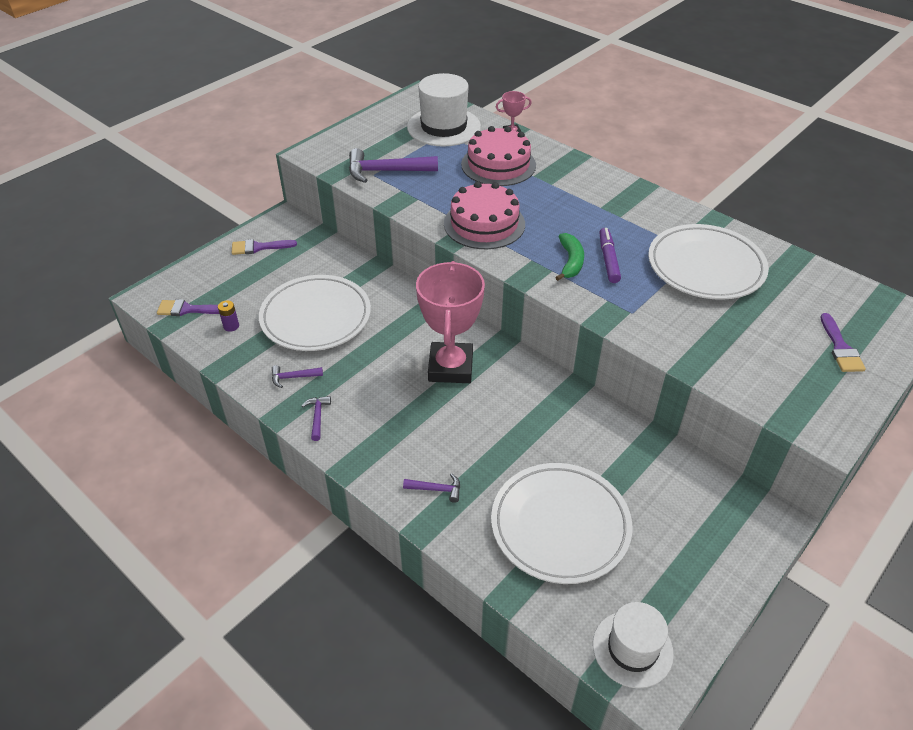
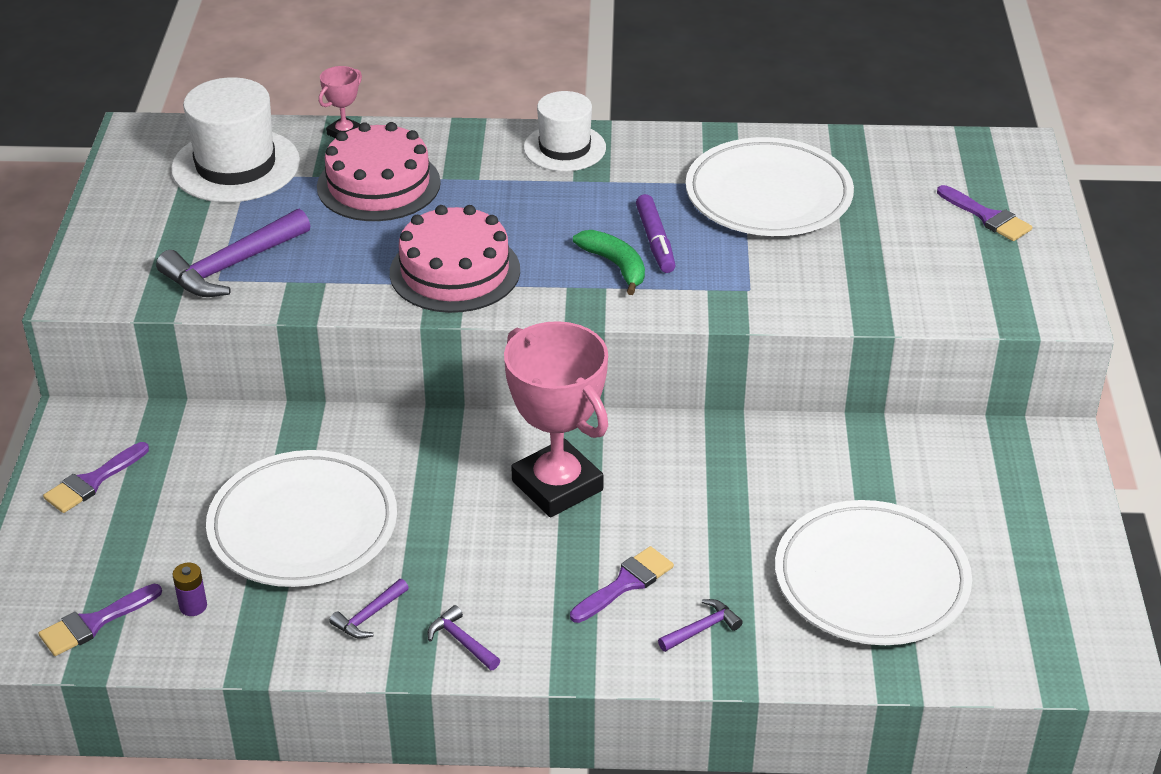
camera: 40 degrees left, 5 degrees down
(426, 439) = (625, 583): none -> purple brush
(608, 260) = (655, 241): purple marker -> purple marker turned 150 degrees counterclockwise
(632, 649) = (1060, 648): white hat -> white hat (564, 148)

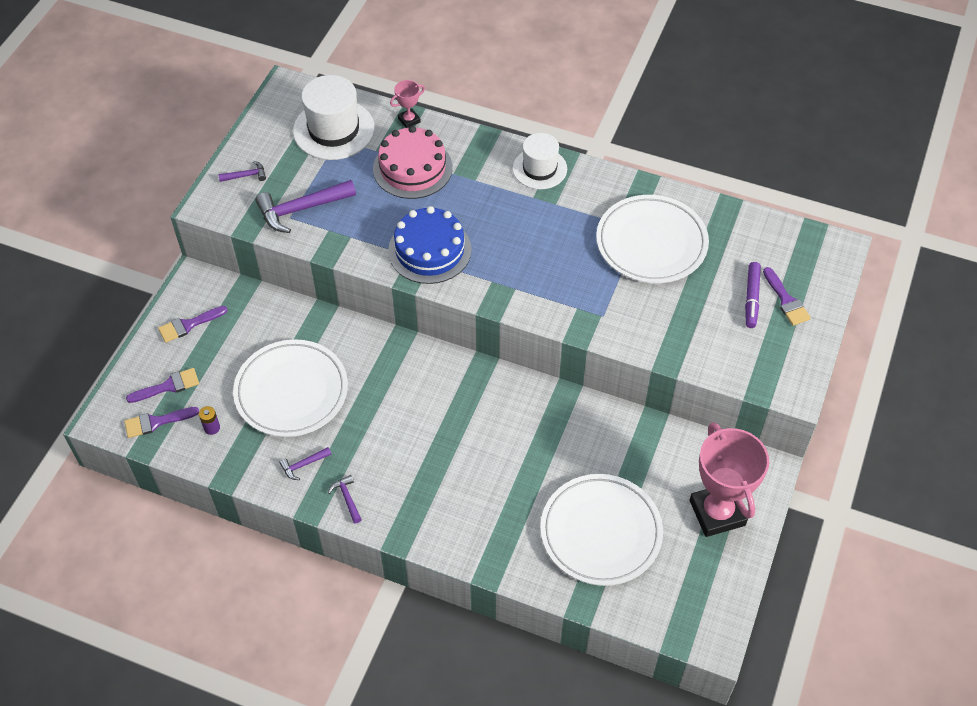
camera: 20 degrees right, 15 degrees up
(455, 271) = (429, 250): pink cake -> blue cake
(557, 485) = (446, 407): pink trophy -> pink trophy (717, 513)
(615, 266) = (528, 273): green banana -> none
(625, 583) = (456, 489): purple brush -> purple brush (168, 386)
(655, 241) = (562, 260): purple marker -> purple marker (751, 298)
(702, 628) = (486, 534): purple hammer -> purple hammer (246, 175)

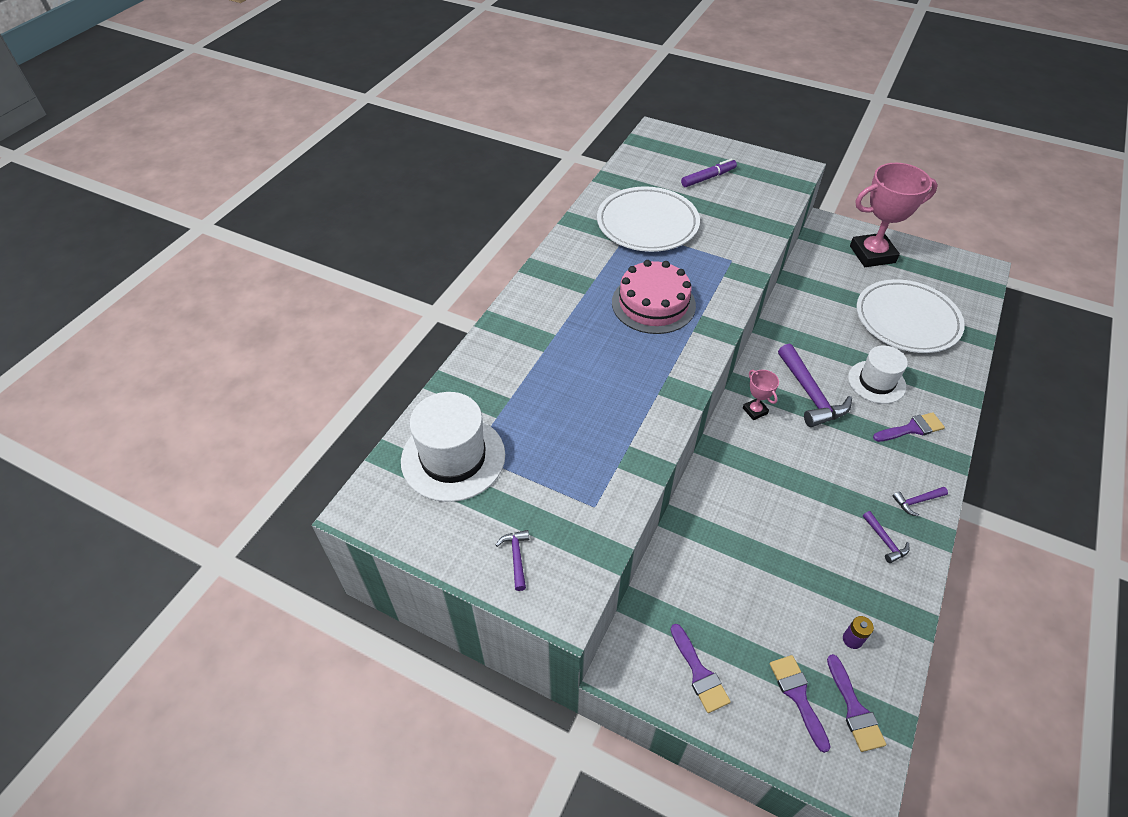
camera: 85 degrees left, 5 degrees down
(291, 391) = (790, 552): white plate -> none
(301, 209) = (582, 494): purple hammer -> purple hammer (810, 394)
(409, 120) = (454, 384): pink trophy -> pink trophy (755, 411)
(412, 168) = (530, 385): pink cake -> pink cake (653, 304)
(429, 250) = (651, 376): blue cake -> none
(539, 168) = (547, 286): white hat -> white hat (876, 382)
(751, 298) = (708, 178): purple marker -> purple marker turned 45 degrees counterclockwise
(786, 300) = (709, 161): purple brush -> purple brush (911, 428)

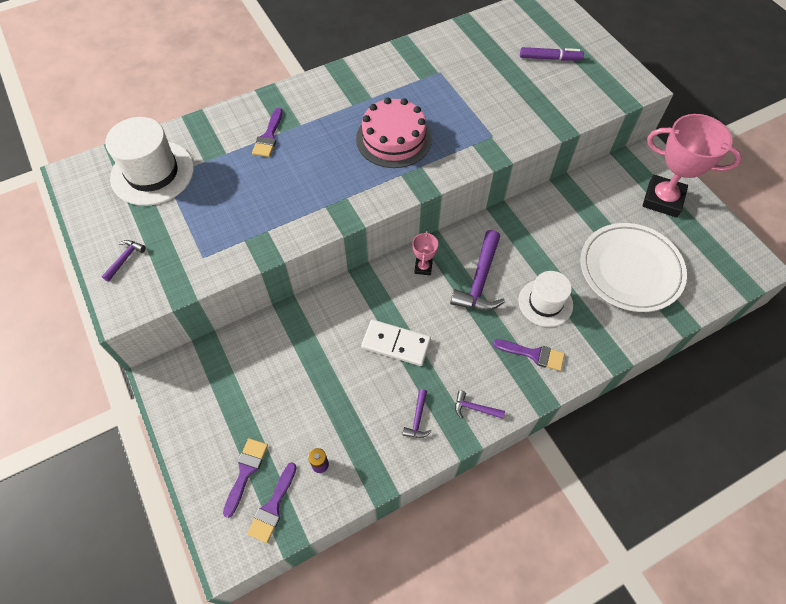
camera: 35 degrees right, 10 degrees up
(647, 224) = (457, 74): white plate -> none
(699, 673) = (201, 413): purple brush -> purple brush (268, 136)
(802, 490) = (396, 344): none -> white domino

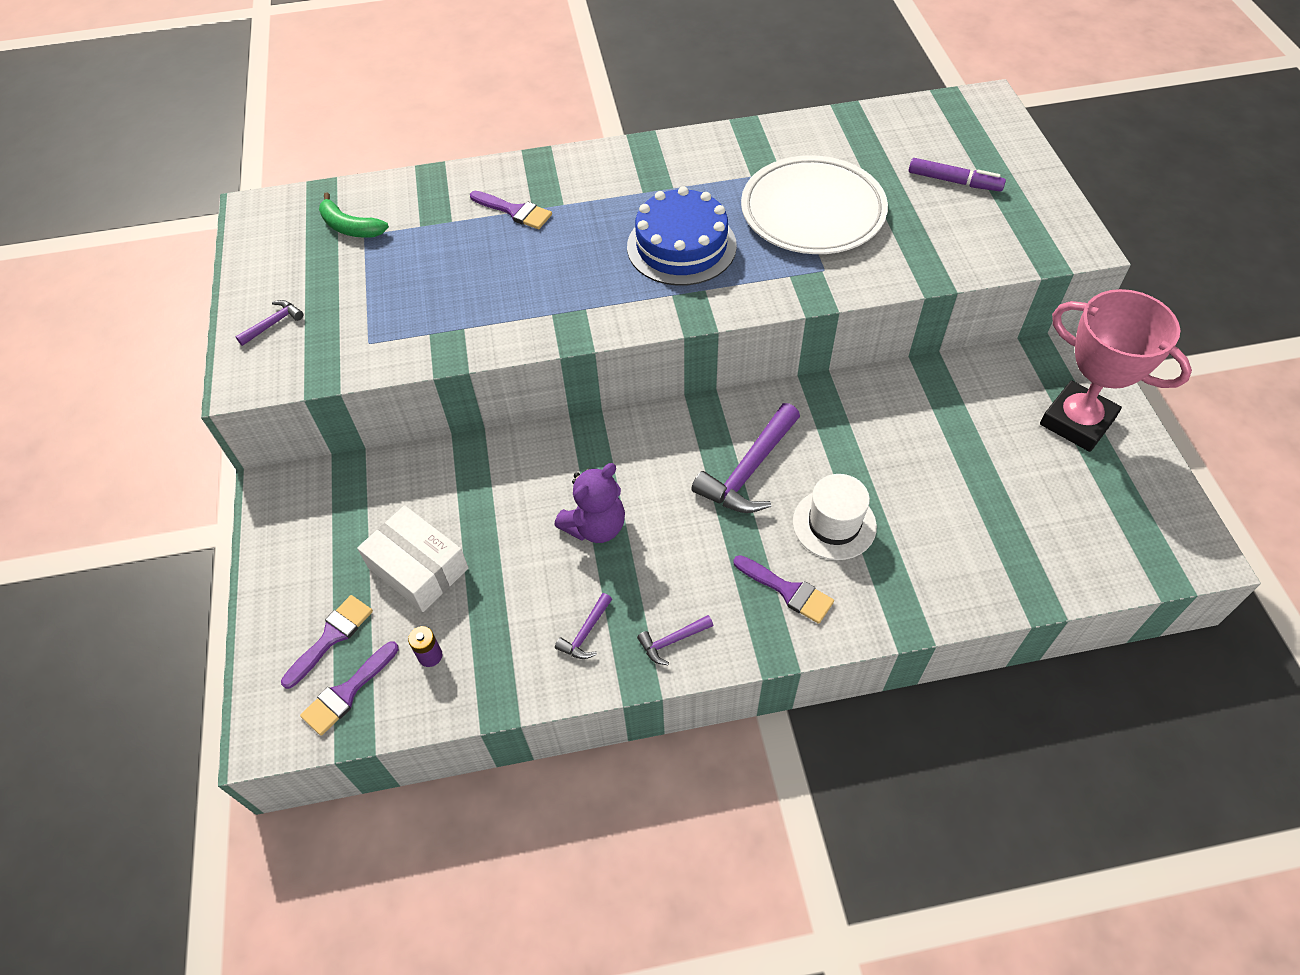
camera: 20 degrees right, 5 degrees down
(152, 173) = (350, 227): white hat -> green banana
(268, 136) = (515, 211): purple brush -> purple brush turned 90 degrees counterclockwise
(287, 405) = (418, 568): none -> white box
(394, 139) = (681, 246): pink cake -> blue cake
(396, 344) = (595, 526): white domino -> purple teddy bear
(423, 267) = (674, 434): pink trophy -> none
(474, 408) = (672, 641): purple hammer -> purple hammer turned 60 degrees counterclockwise
(630, 269) = (985, 509): white plate -> white plate (812, 211)

